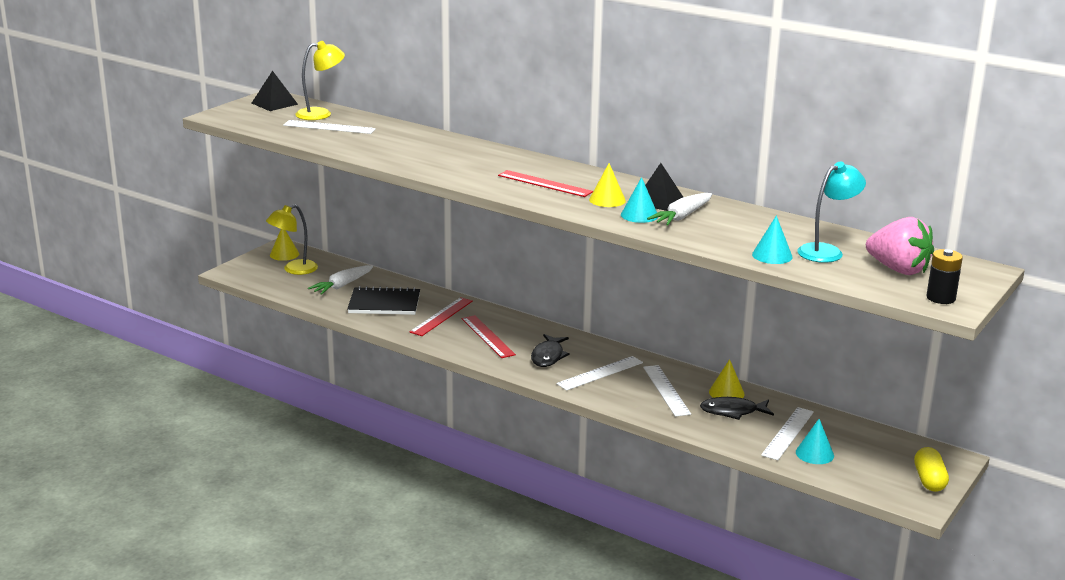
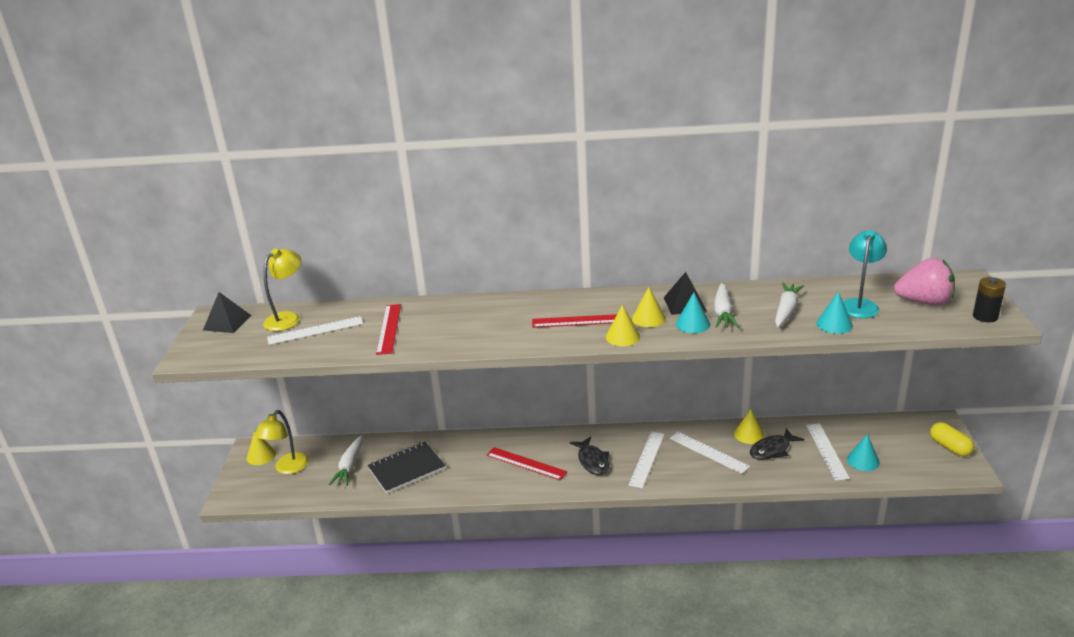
camera: 30 degrees left, 5 degrees up
(441, 316) = (468, 460): red ruler -> red ruler (389, 328)
(562, 204) = (622, 337): none -> yellow cone
(744, 233) = (786, 310): none -> white carrot

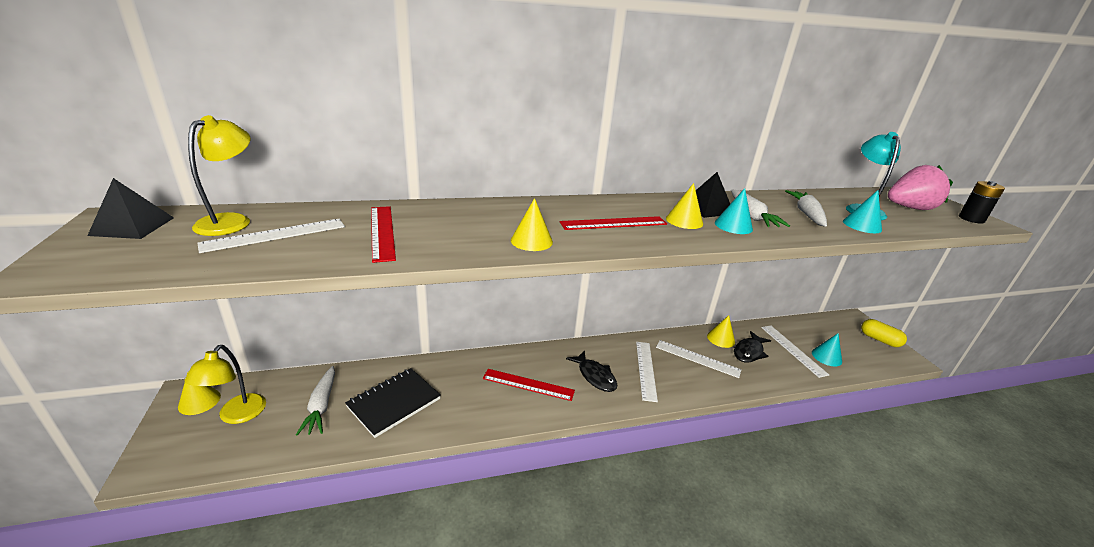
camera: 20 degrees left, 0 degrees up
(622, 337) = (673, 238): yellow cone -> yellow cone (531, 241)

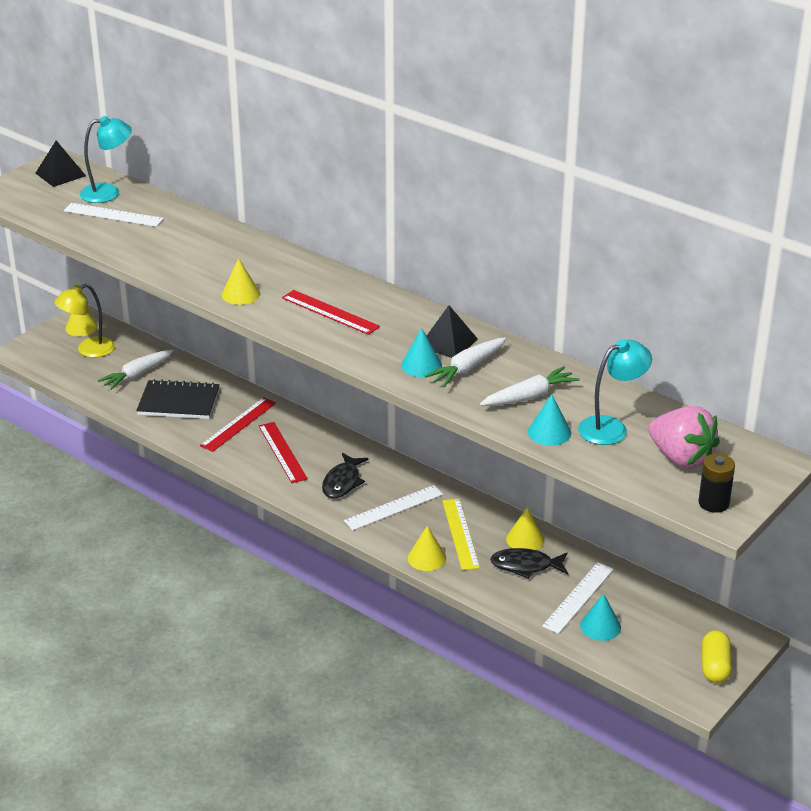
camera: 55 degrees right, 5 degrees up
(232, 221) = (108, 192): yellow lamp -> turquoise lamp
(382, 232) = (169, 241): red ruler -> red ruler (238, 424)
(684, 221) = (392, 340): yellow cone -> yellow cone (426, 558)
(697, 358) = (460, 534): white ruler -> yellow ruler

